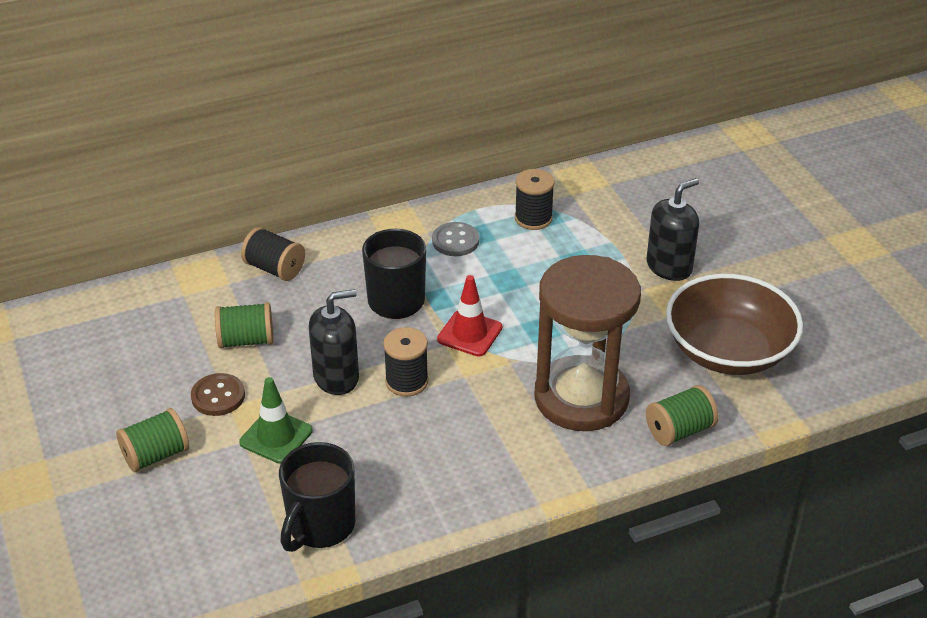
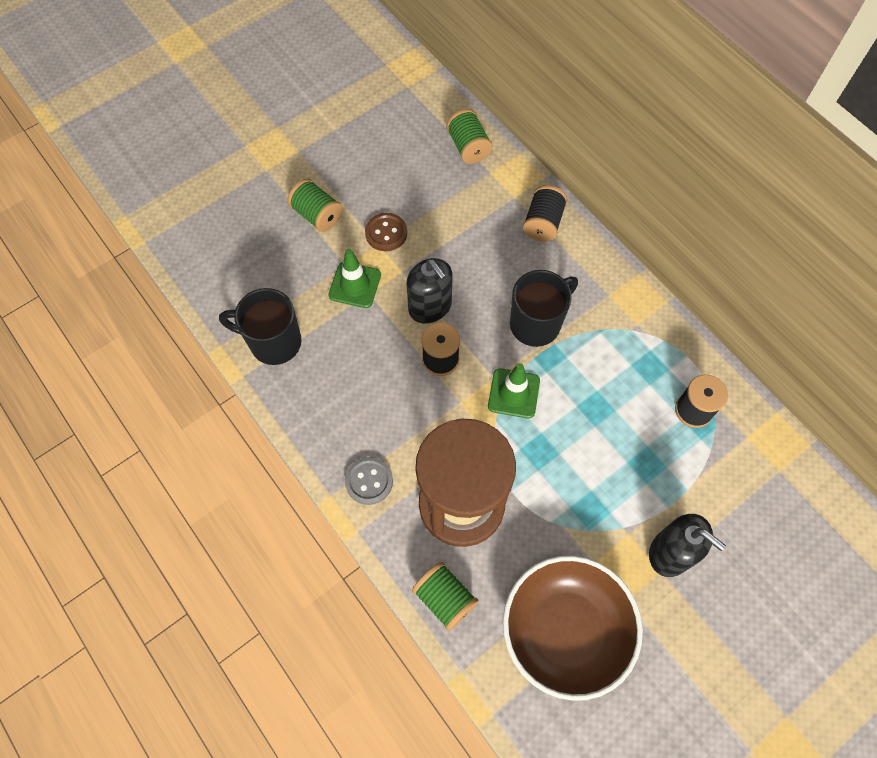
camera: 75 degrees right, 25 degrees up
(246, 340) = (452, 231): green spool -> green spool (468, 147)
(455, 241) = (633, 351): grey button -> grey button (369, 481)
(469, 333) = (513, 393): red traffic cone -> green traffic cone

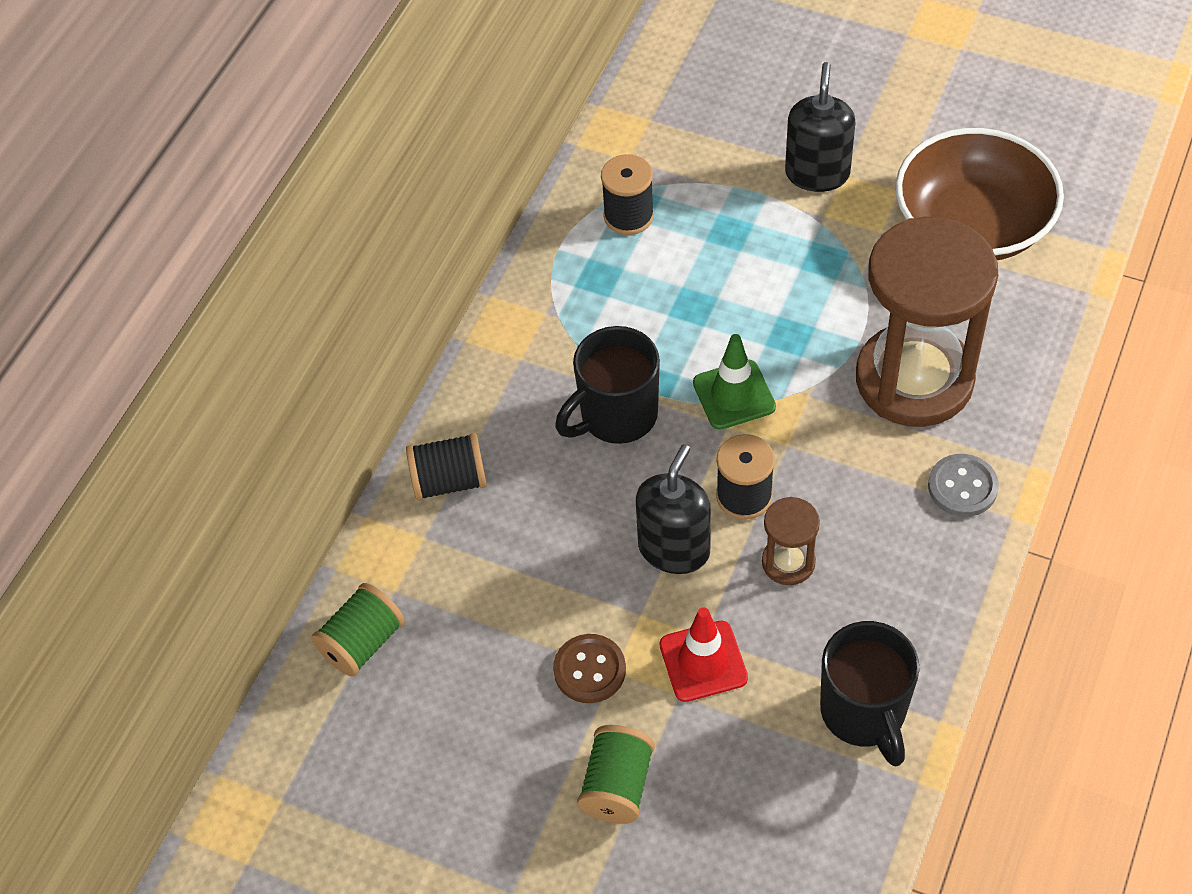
camera: 115 degrees left, 10 degrees down
(355, 285) = (703, 661): green traffic cone -> red traffic cone
(384, 357) = (788, 562): none -> brown hourglass
(444, 598) = (1031, 343): green spool -> none
(536, 323) = (616, 416): black mug -> black mug turned 60 degrees counterclockwise

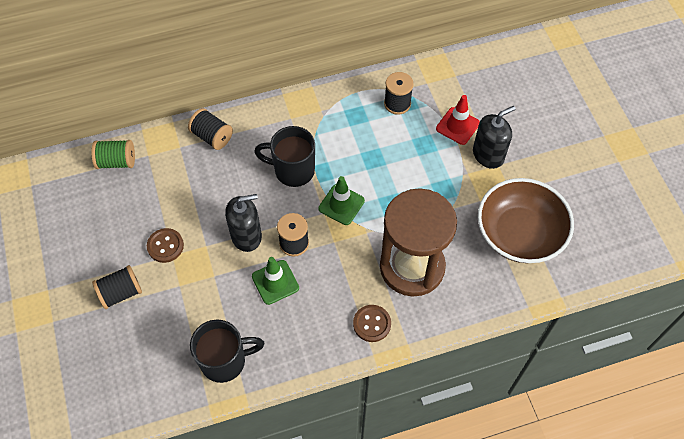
camera: 45 degrees right, 5 degrees up
(617, 785) = (121, 293): green spool -> black spool
(703, 661) = (202, 283): red traffic cone -> red traffic cone (457, 126)
(788, 562) = (275, 282): brown hourglass -> green traffic cone
(864, 713) = (225, 361): black mug -> black mug turned 135 degrees counterclockwise
(962, 487) = (372, 324): grey button -> brown button

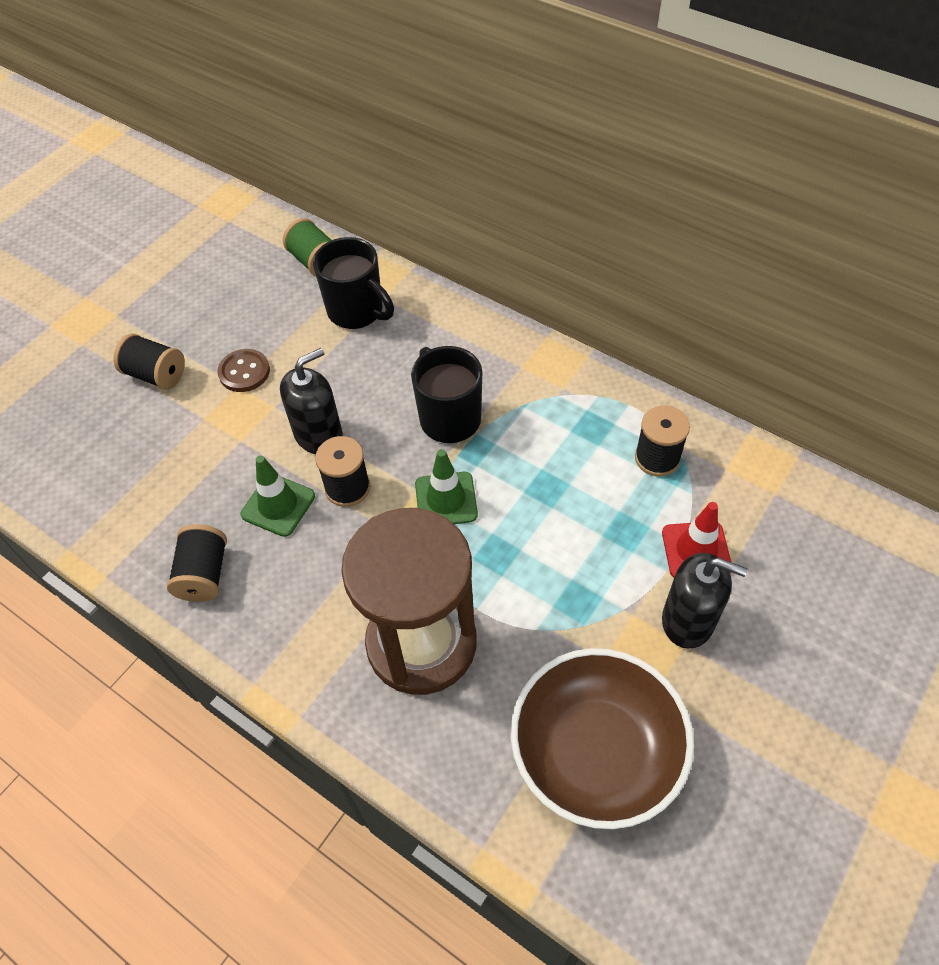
camera: 55 degrees right, 5 degrees down
(212, 136) = (423, 315): black spool -> black spool (204, 574)
(225, 361) = (135, 527): black mug -> black mug (357, 311)
(246, 236) = (318, 435): black soap dispenser -> black soap dispenser turned 75 degrees counterclockwise
(372, 324) = (298, 651): brown button -> none

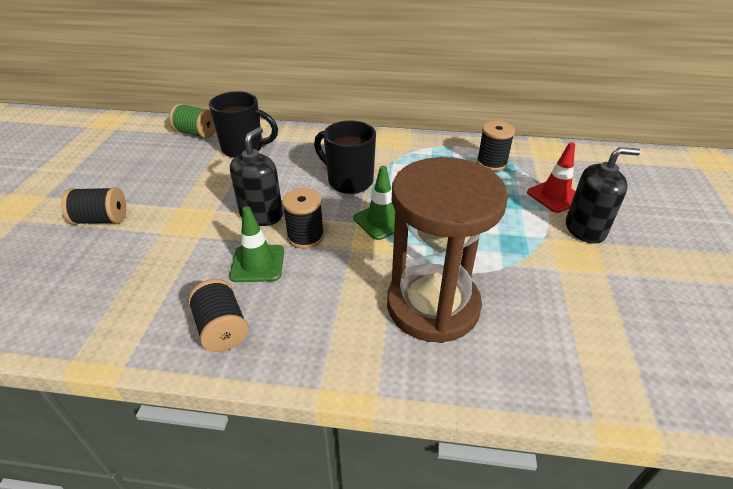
camera: 30 degrees left, 15 degrees down
(244, 372) = (178, 198): brown button -> none
(596, 751) = (605, 320): brown bowl -> none

